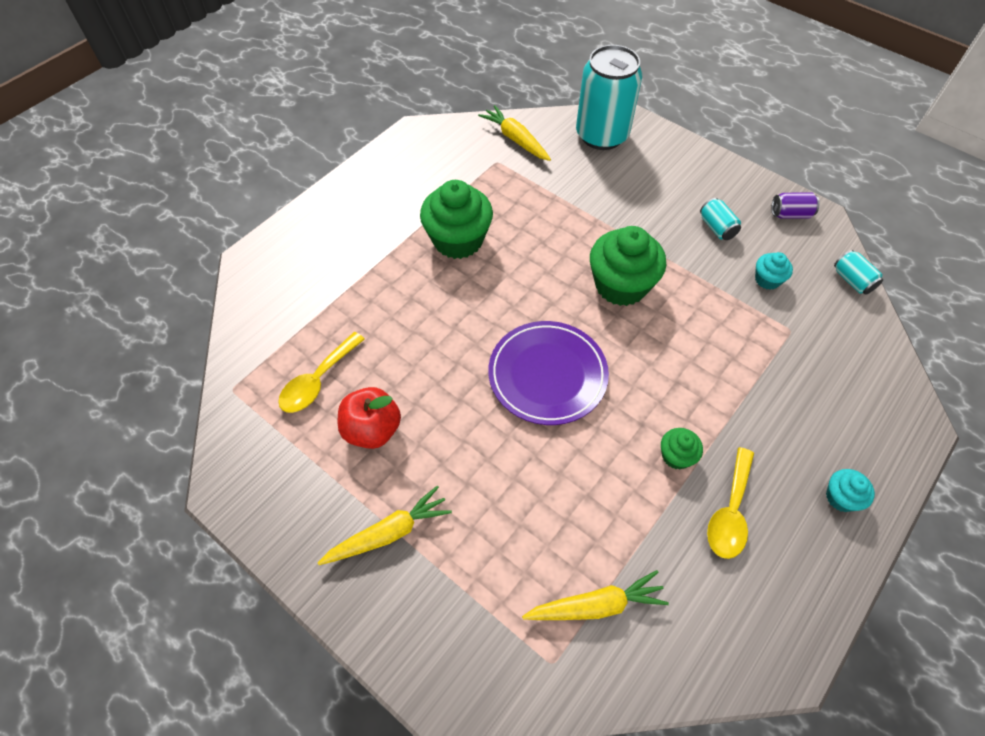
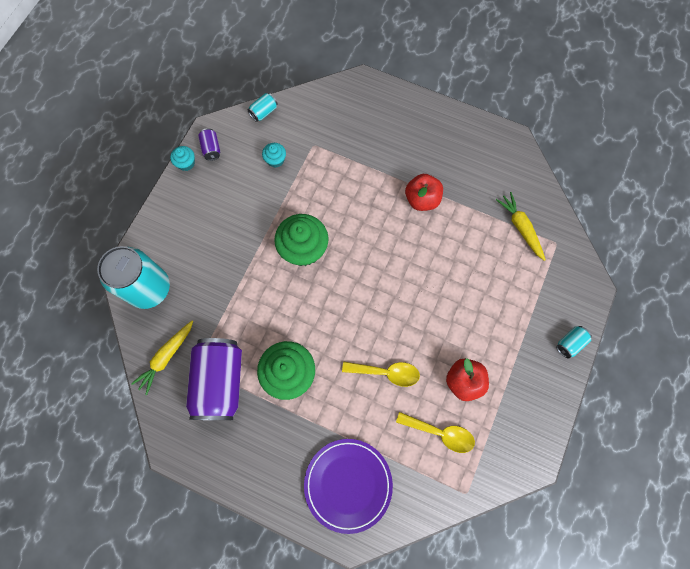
camera: 105 degrees left, 15 degrees up
(388, 533) = (524, 347): yellow carrot -> none
(471, 178) = (220, 382): none -> purple can
(547, 375) = (389, 281): purple plate -> purple plate (348, 484)
(676, 456) = (422, 199): green cupcake -> red apple
(717, 228) = (235, 194): turquoise can -> turquoise can (569, 343)
(730, 512) = (446, 169): yellow spoon -> yellow spoon (386, 372)
(841, 497) = (419, 118): turquoise cupcake -> turquoise cupcake (186, 163)

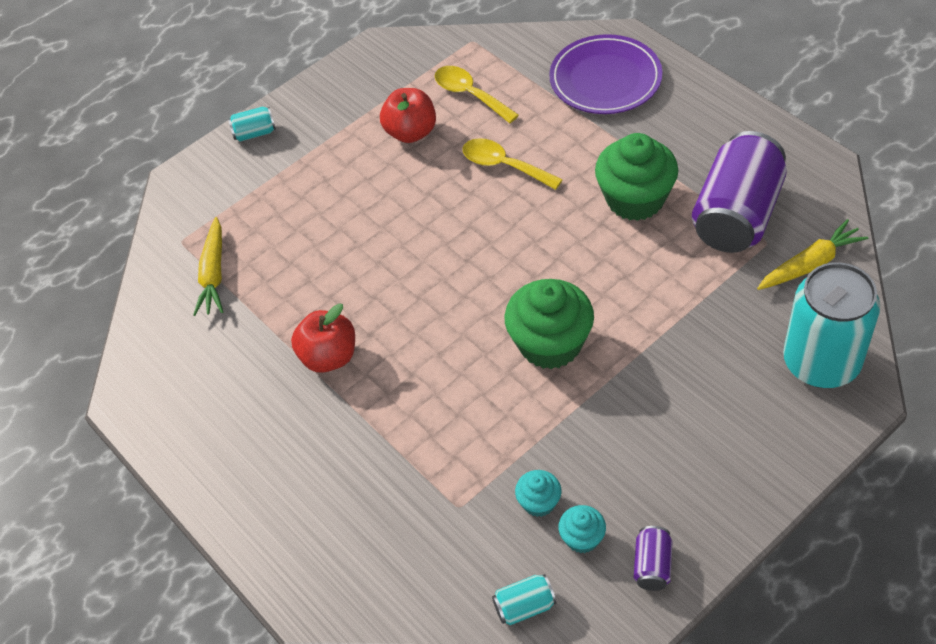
camera: 150 degrees left, 20 degrees down
(186, 163) = (709, 553): turquoise cupcake -> turquoise cupcake (582, 538)

